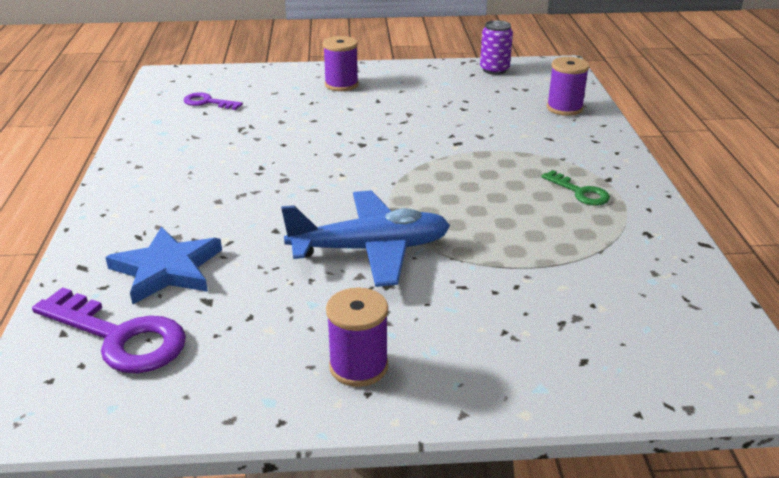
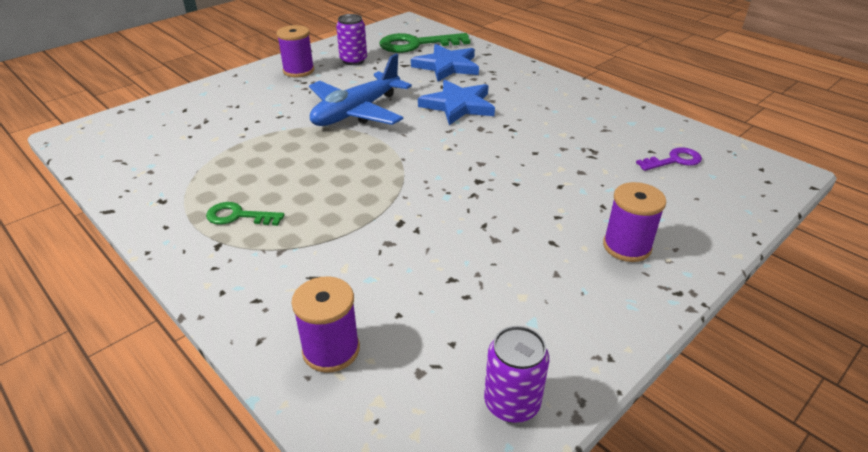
camera: 140 degrees right, 5 degrees up
(119, 337) = (417, 44): purple key -> green key
(256, 348) = (353, 60): none -> purple can
(259, 209) = (458, 105): none -> blue star

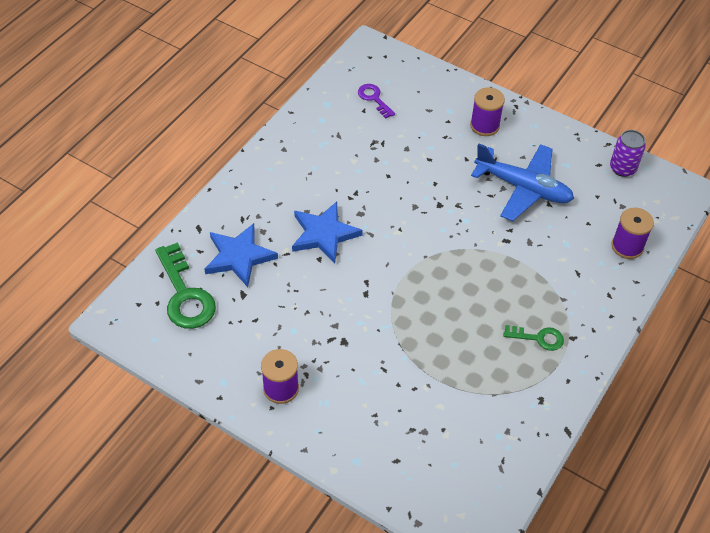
camera: 105 degrees left, 15 degrees up
(238, 216) = (538, 338): green key -> green key turned 75 degrees counterclockwise
(353, 60) = (242, 344): purple can -> none
(357, 112) = (358, 308): blue plane -> blue plane (523, 188)

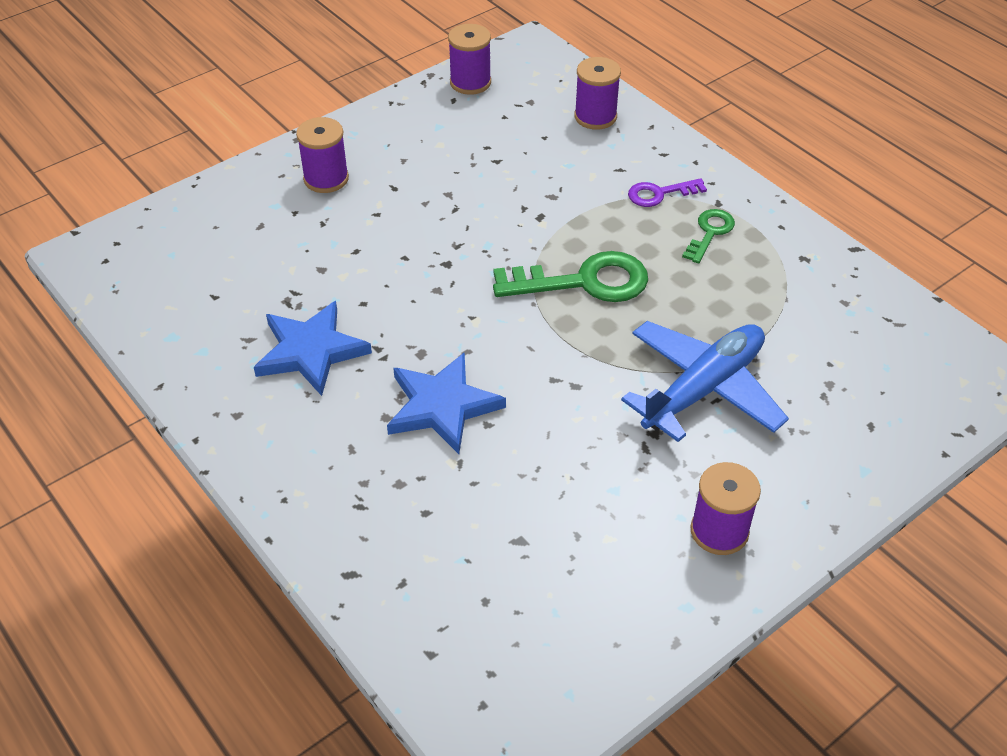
camera: 70 degrees left, 5 degrees down
(185, 294) = (489, 625): green key -> green key (583, 282)
(239, 257) = (439, 528): blue star -> blue star (311, 351)
(374, 99) = (198, 278): purple key -> purple key (660, 194)
(523, 188) = (458, 175): blue plane -> blue plane (703, 389)
(622, 168) = (470, 82): purple can -> purple spool

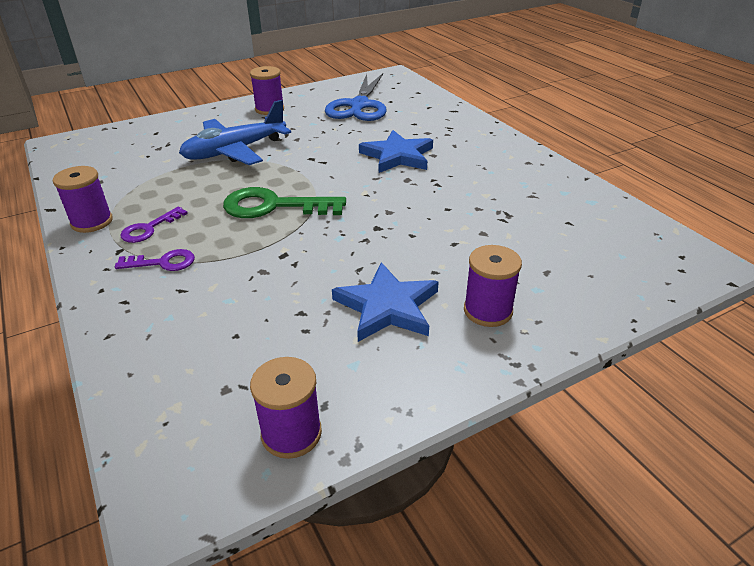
camera: 170 degrees left, 10 degrees down
(311, 351) = (484, 185): blue star -> blue star (387, 306)
(545, 570) = (359, 105): none -> blue scissors
(595, 117) = (161, 355): purple spool -> purple spool (92, 222)
(710, 233) = (149, 228): green key -> purple key

